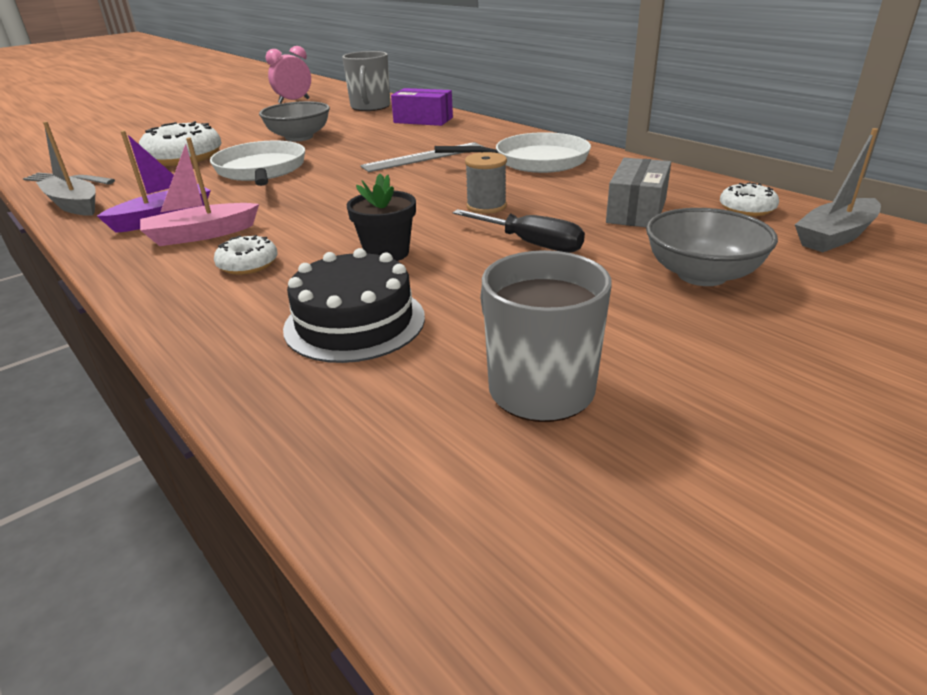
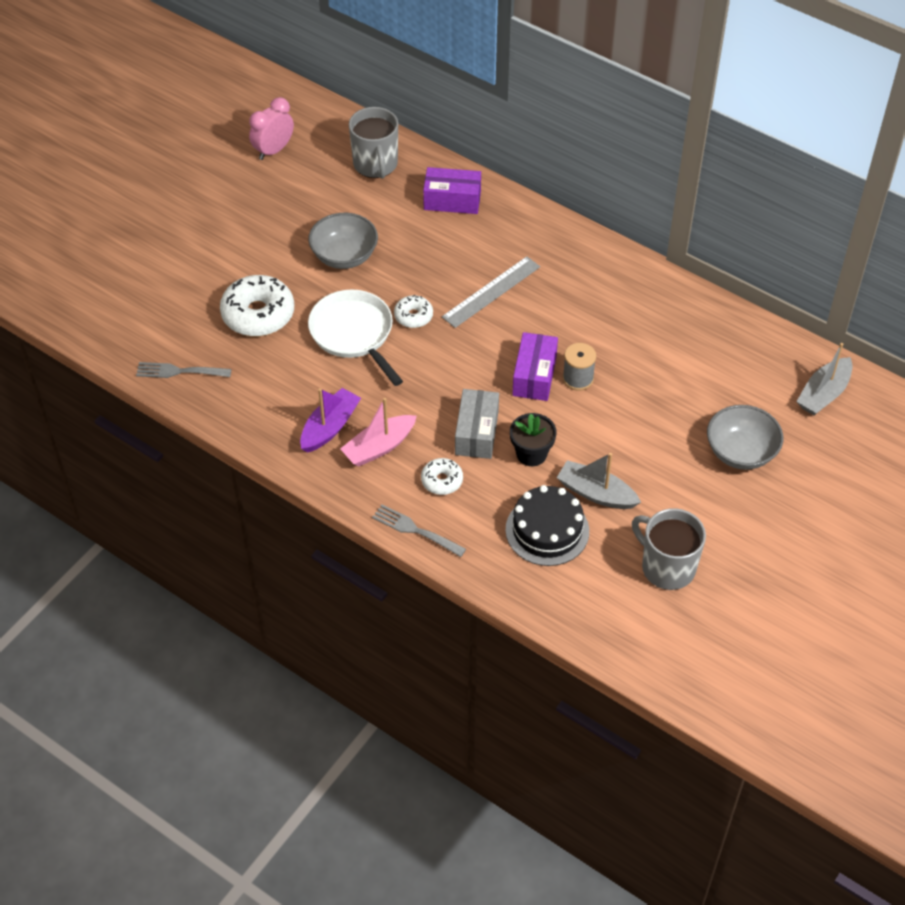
camera: 15 degrees left, 20 degrees up
(74, 205) = (232, 416): grey boat -> grey boat (596, 493)
(163, 303) = (415, 530): none -> grey fork
(434, 202) = (534, 376): none -> purple box
(531, 244) = (626, 429): black screwdriver -> none
(535, 161) = (593, 291): white pan -> none
(636, 211) = (690, 373): grey box -> grey box (476, 433)
(747, 209) = (768, 361): white donut -> white donut (413, 316)

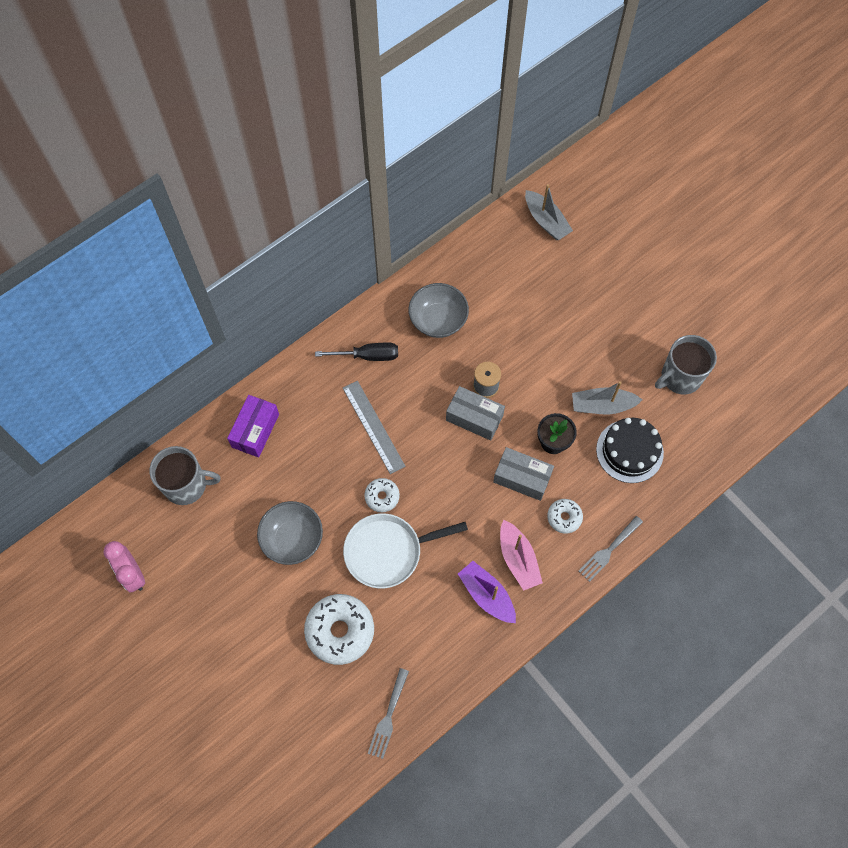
camera: 75 degrees left, 15 degrees up
(534, 376) = (474, 418): purple box -> grey box
(573, 270) = (368, 356): none -> black screwdriver
(596, 493) = (602, 406): grey boat -> grey boat turned 45 degrees clockwise
(741, 452) = (587, 294): grey bowl -> grey bowl (438, 320)

